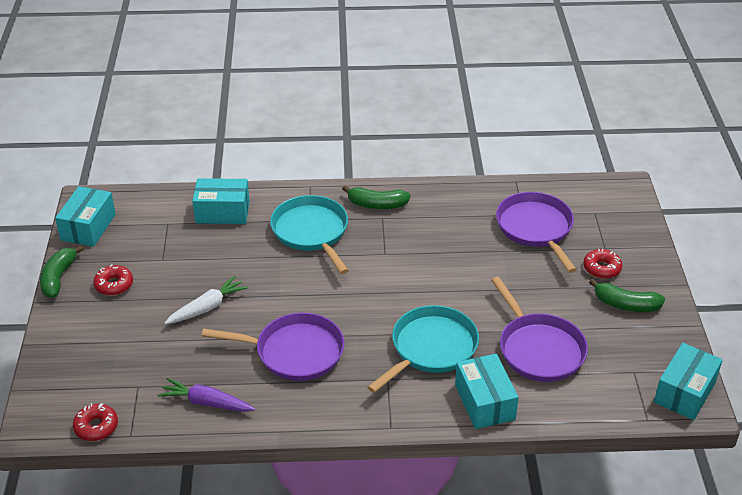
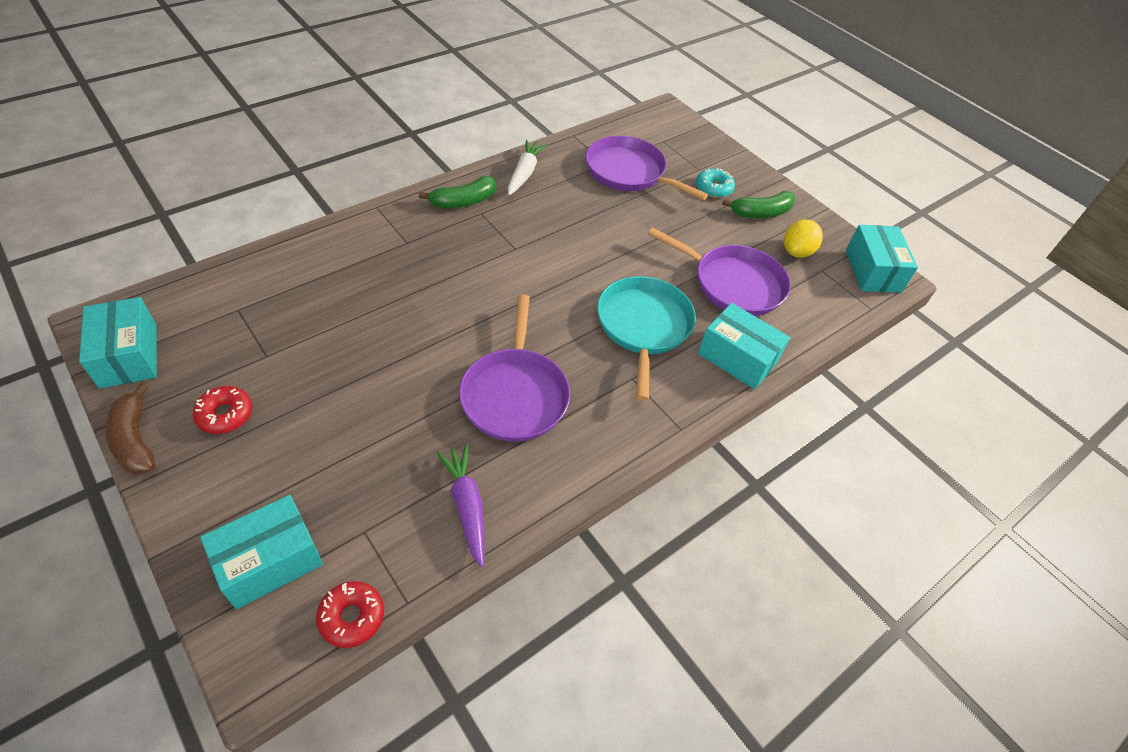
camera: 40 degrees left, 10 degrees up
(58, 278) = (135, 440): green banana -> brown banana
(206, 402) = (467, 506): purple carrot -> purple carrot turned 90 degrees clockwise
(207, 307) = (371, 389): white carrot -> white carrot (524, 173)
(222, 212) = (297, 270): turquoise box -> turquoise box (270, 561)
(295, 352) = (515, 395): purple pan -> purple pan turned 120 degrees clockwise
(311, 232) = (419, 255): turquoise pan -> none
(601, 268) = (713, 188): red donut -> turquoise donut
(626, 348) = (797, 252): none -> yellow lemon

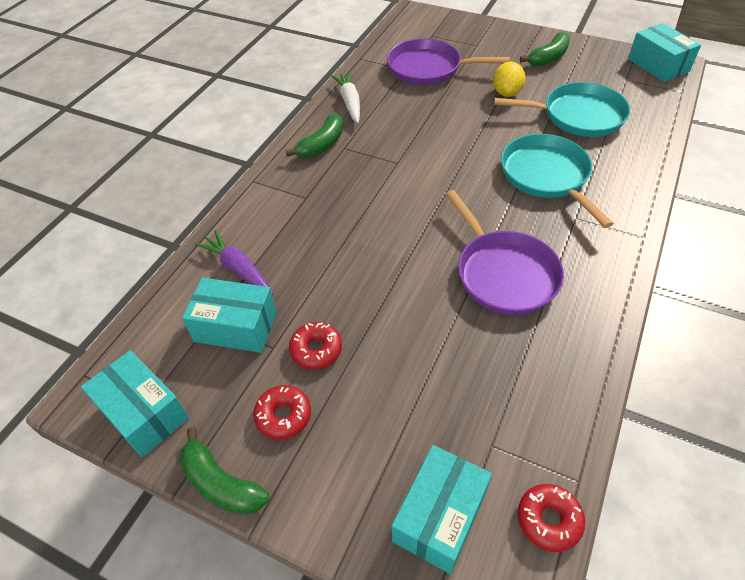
camera: 20 degrees left, 0 degrees up
(135, 440) = (221, 483): brown banana -> green banana
(297, 376) = (316, 350): none -> red donut
(467, 506) = (550, 378): purple carrot -> purple carrot (238, 269)
(713, 188) = (499, 54): turquoise donut -> none
(734, 284) = (578, 116): purple pan -> turquoise pan
(737, 358) = (631, 167): turquoise box -> turquoise box (235, 326)
(797, 252) = (598, 74): yellow lemon -> yellow lemon (506, 93)

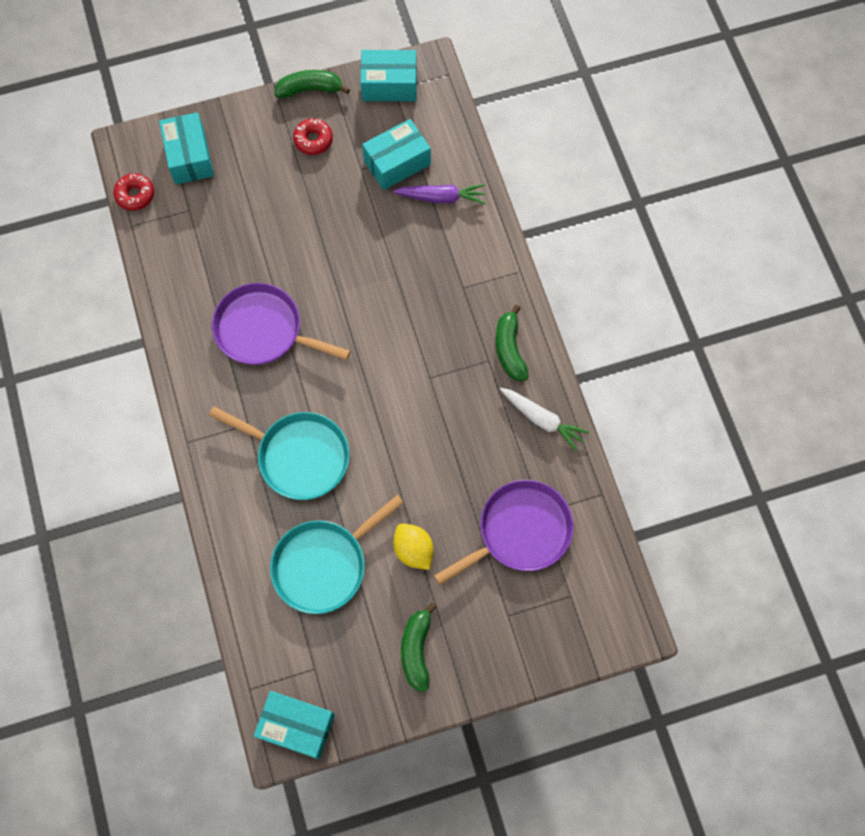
camera: 135 degrees right, 20 degrees up
(316, 350) = (333, 186): red donut -> none

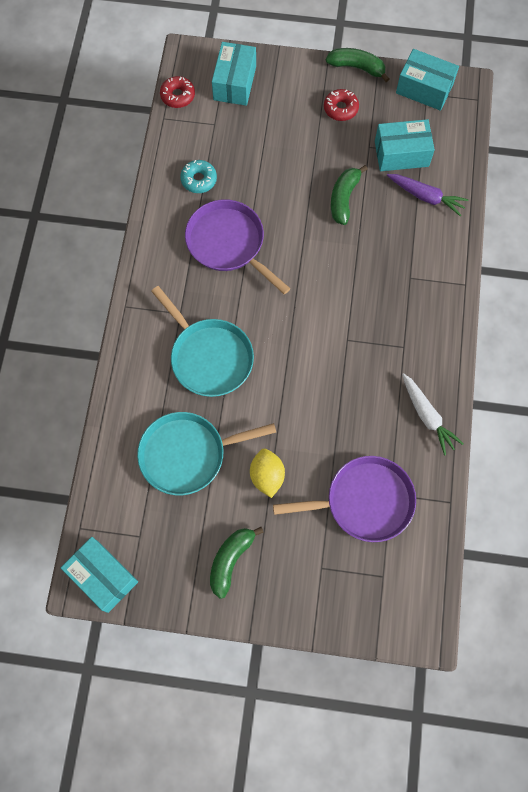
camera: 25 degrees right, 0 degrees up
(200, 276) = (199, 180): none -> turquoise donut
(509, 349) = (426, 345): green banana -> green banana (344, 198)

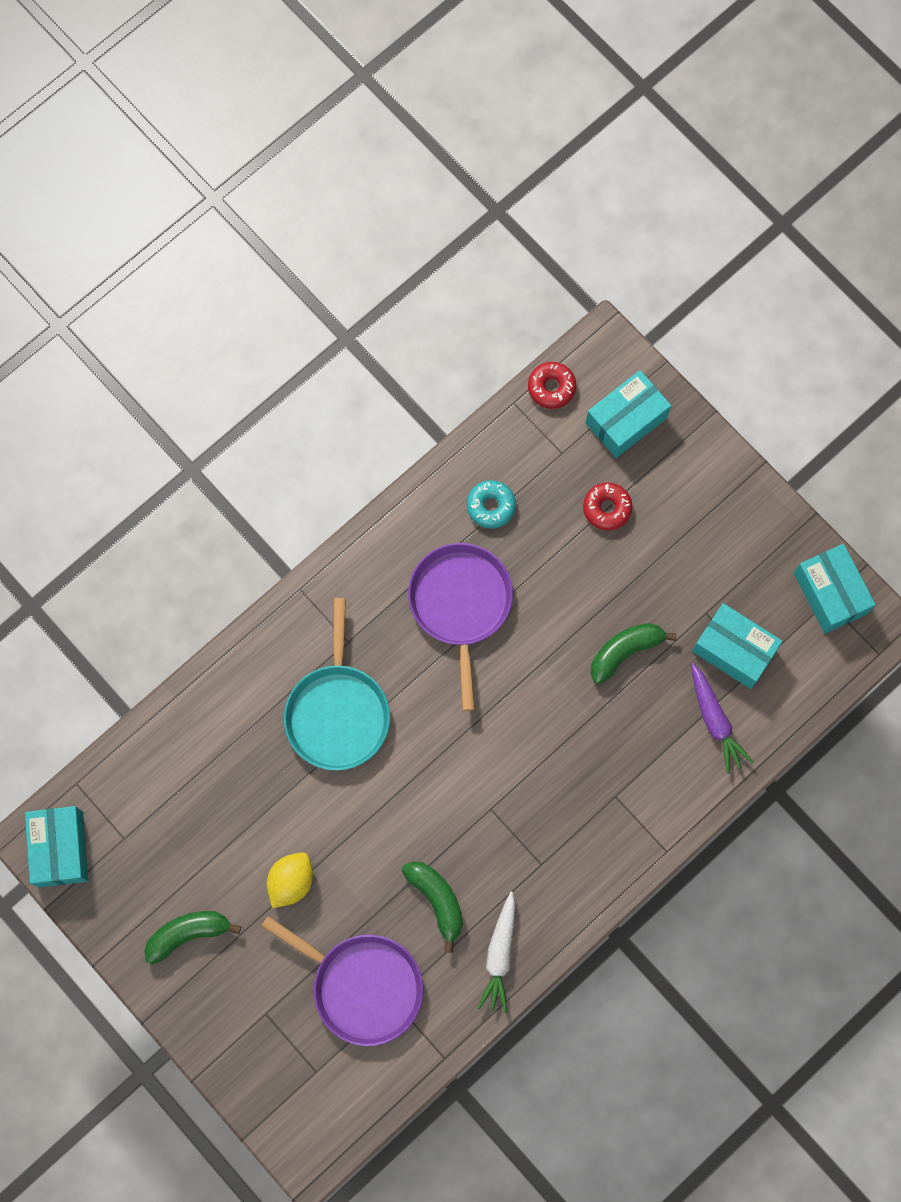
camera: 40 degrees right, 5 degrees up
(187, 454) = (234, 795): turquoise pan -> none
(340, 108) = (715, 543): red donut -> red donut (607, 508)
(357, 67) = (778, 507): green banana -> green banana (437, 900)

